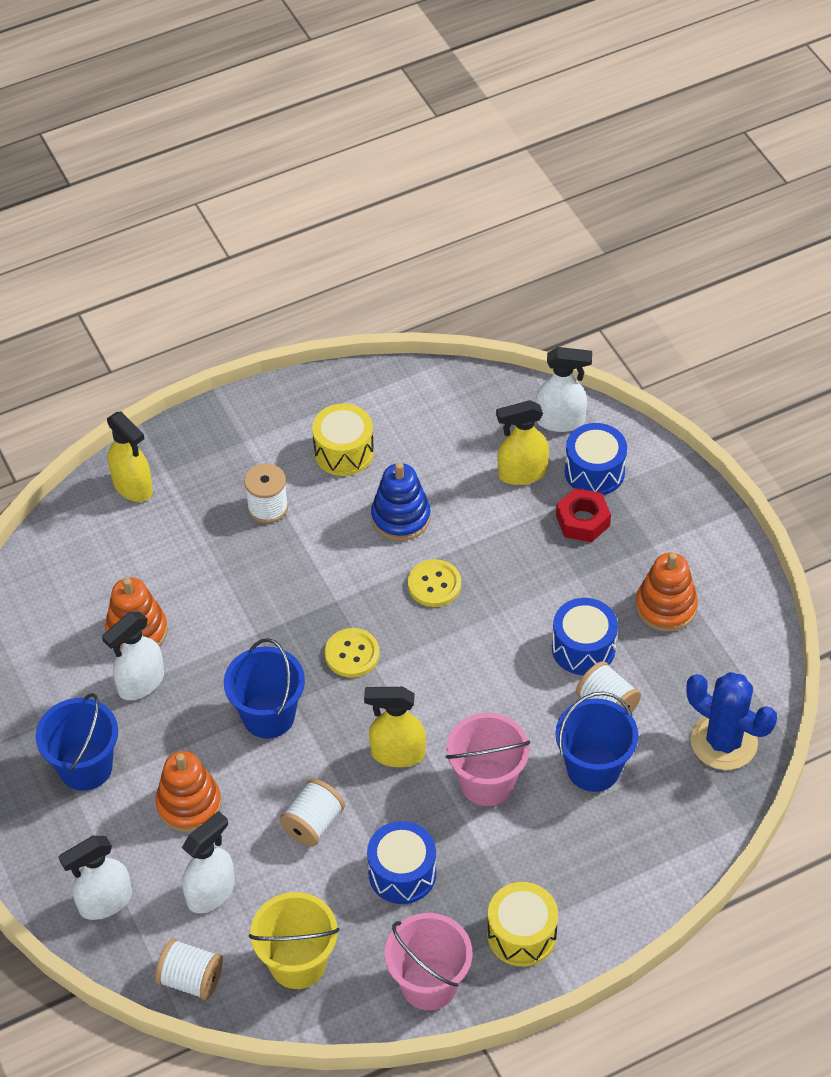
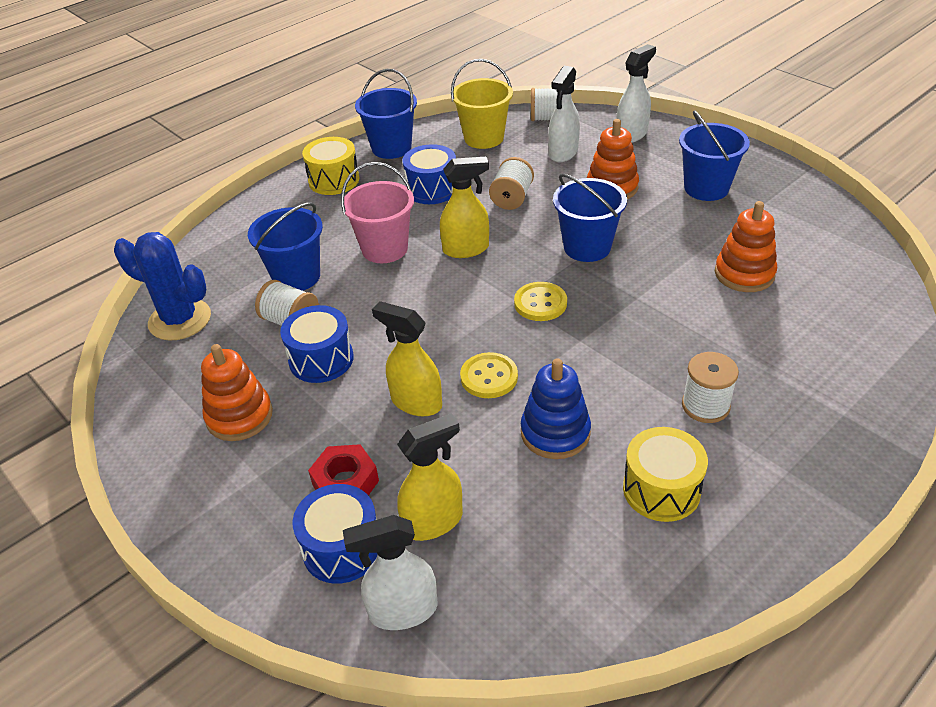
camera: 165 degrees right, 10 degrees down
(133, 486) = (863, 389): yellow spray bottle -> yellow spray bottle (416, 402)
(140, 683) = (709, 242): white spray bottle -> none
(429, 984) = (391, 148): pink bucket -> blue bucket

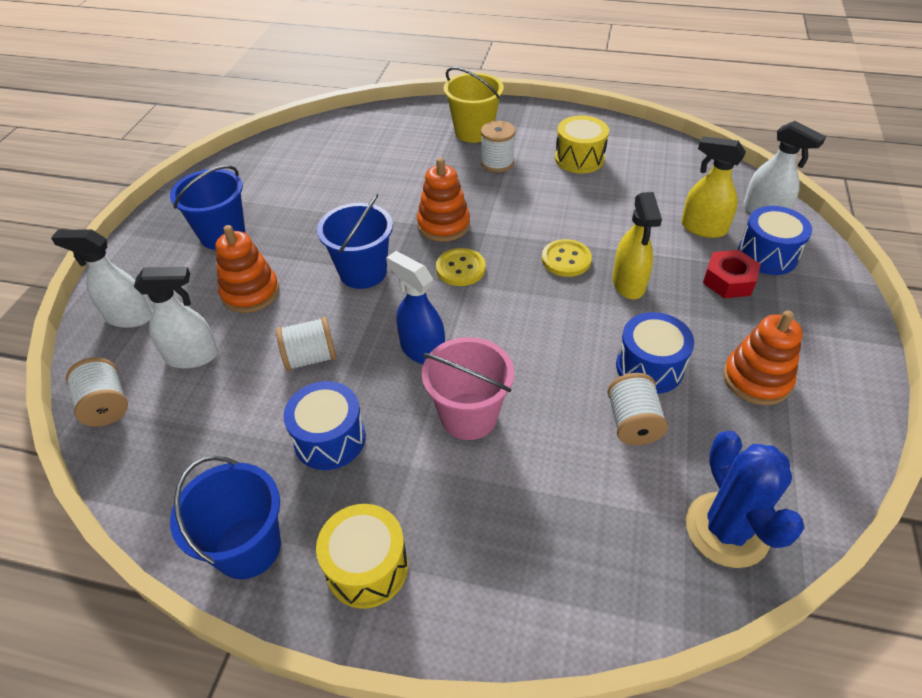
camera: 125 degrees left, 5 degrees up
(296, 277) = (572, 466): blue bucket -> none
(466, 249) = (422, 350): yellow spray bottle -> blue spray bottle
(484, 138) = (181, 449): yellow bucket -> yellow bucket (474, 132)
(555, 432) = (582, 210): blue stacking toy -> none
(744, 274) = (343, 184): orange stacking toy -> orange stacking toy (443, 225)

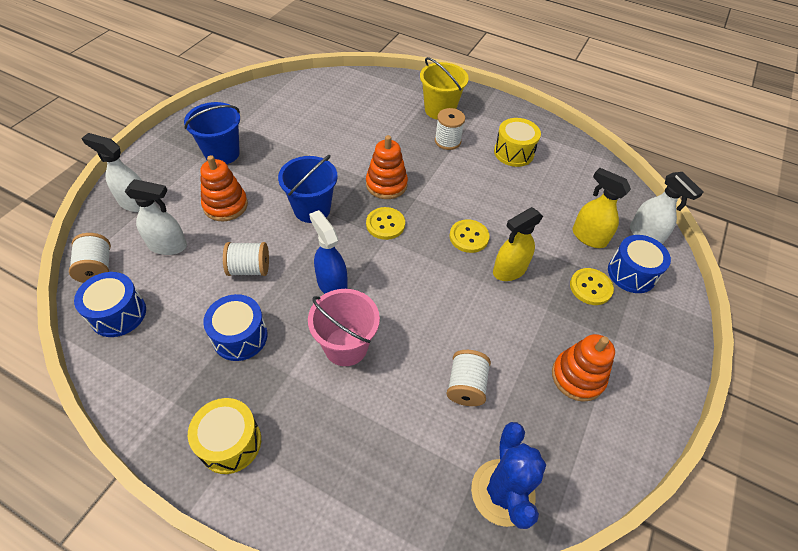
camera: 10 degrees right, 5 degrees up
(248, 547) = (155, 403): blue bucket -> none
(628, 284) = (509, 270): yellow spray bottle -> yellow spray bottle turned 45 degrees clockwise
(649, 367) = (497, 344): blue drum -> blue drum (118, 314)
(728, 280) = (590, 287): red nut -> yellow button

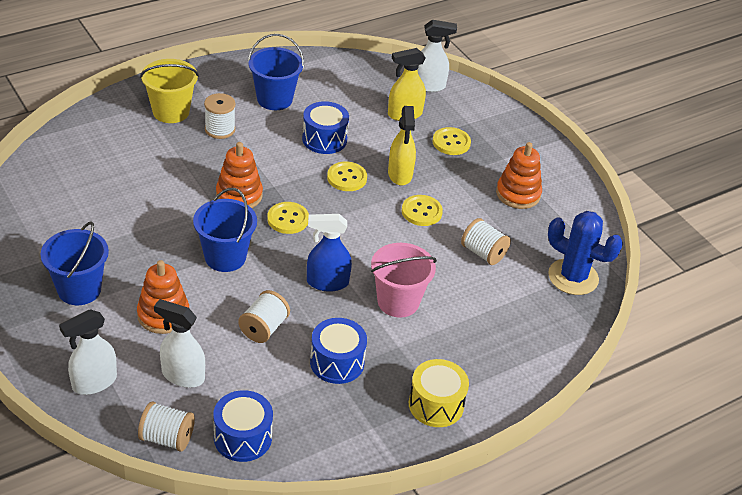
camera: 60 degrees left, 10 degrees down
(168, 246) = (182, 375): white spray bottle -> white spray bottle turned 105 degrees counterclockwise
(477, 309) = (421, 212): none -> yellow button
(513, 152) = (274, 99): yellow drum -> blue bucket
(631, 273) = (456, 115): blue drum -> blue drum (324, 139)

